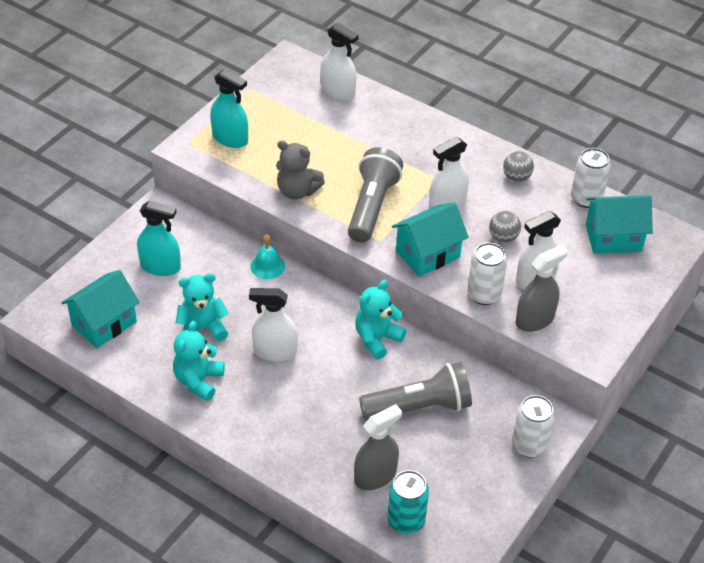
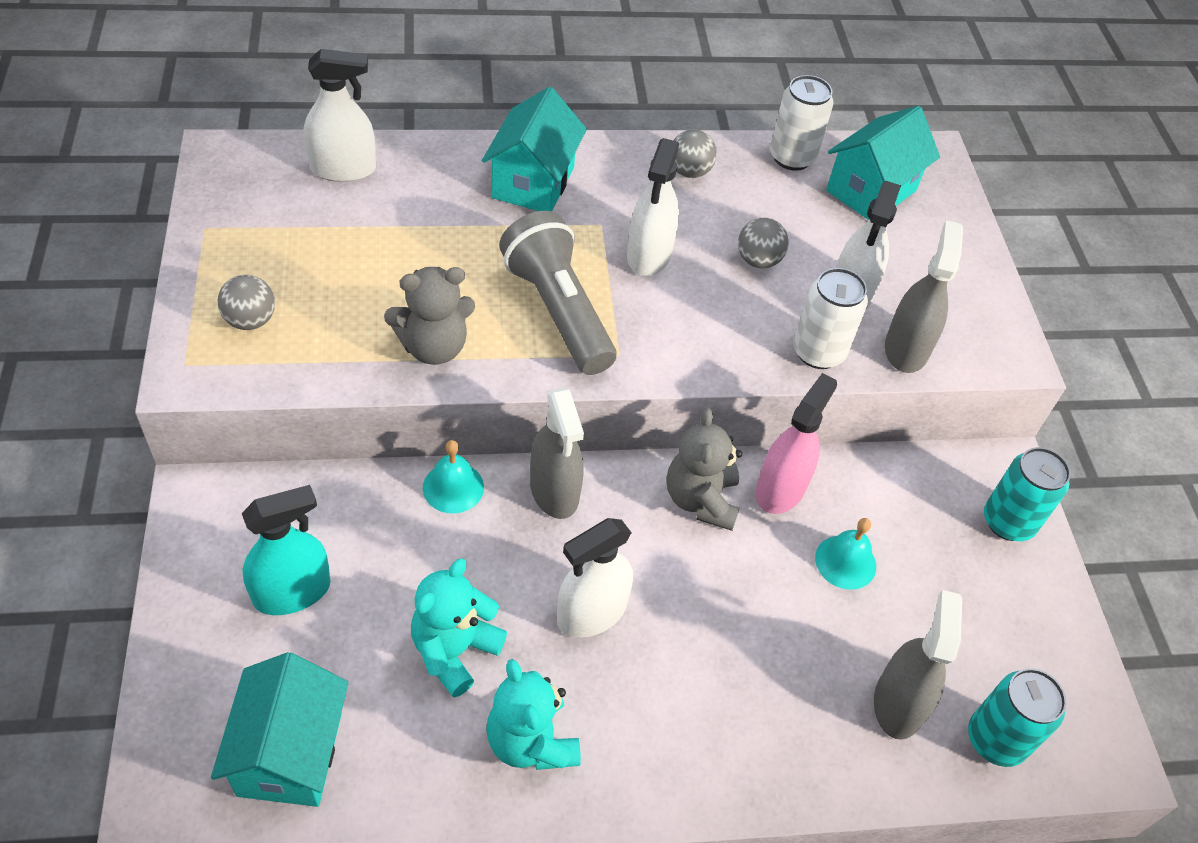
camera: 45 degrees left, 5 degrees up
(230, 138) = (250, 320): turquoise spray bottle -> grey ball
(311, 294) = (554, 491): none -> grey spray bottle
(377, 339) = (701, 500): turquoise teddy bear -> grey teddy bear
(419, 407) = (845, 562): grey flashlight -> turquoise bell
(423, 358) = (780, 489): none -> pink spray bottle
(427, 254) = (696, 337): turquoise house -> turquoise house (533, 182)
(529, 445) = (1008, 522): white can -> turquoise can

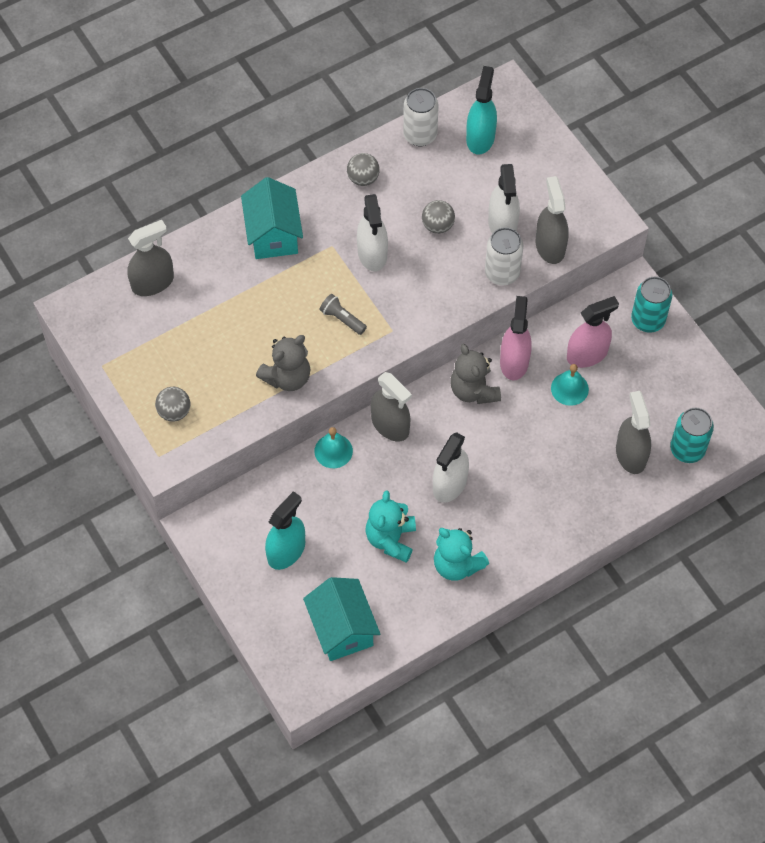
camera: 20 degrees left, 10 degrees up
(343, 169) = (152, 283): white spray bottle -> grey spray bottle
(558, 311) = (342, 319): grey flashlight -> grey flashlight, size x0.45
(871, 191) = (480, 138): turquoise house -> turquoise spray bottle
(894, 527) = (587, 354): none -> pink spray bottle

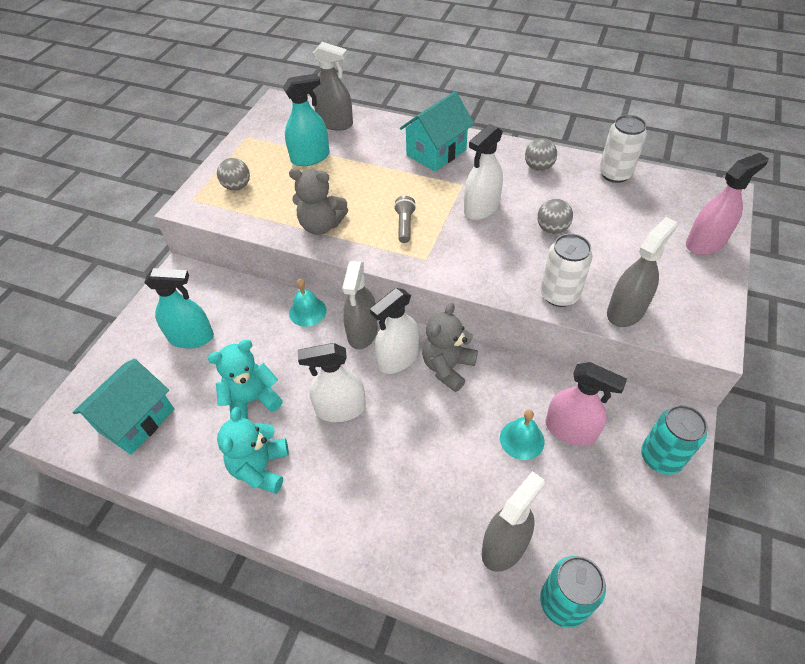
camera: 55 degrees right, 10 degrees down
(480, 138) = (661, 206): turquoise spray bottle -> turquoise spray bottle (310, 157)
(502, 224) = (605, 266): white spray bottle -> white spray bottle (398, 358)
(514, 362) = (504, 378): pink spray bottle -> pink spray bottle (705, 243)

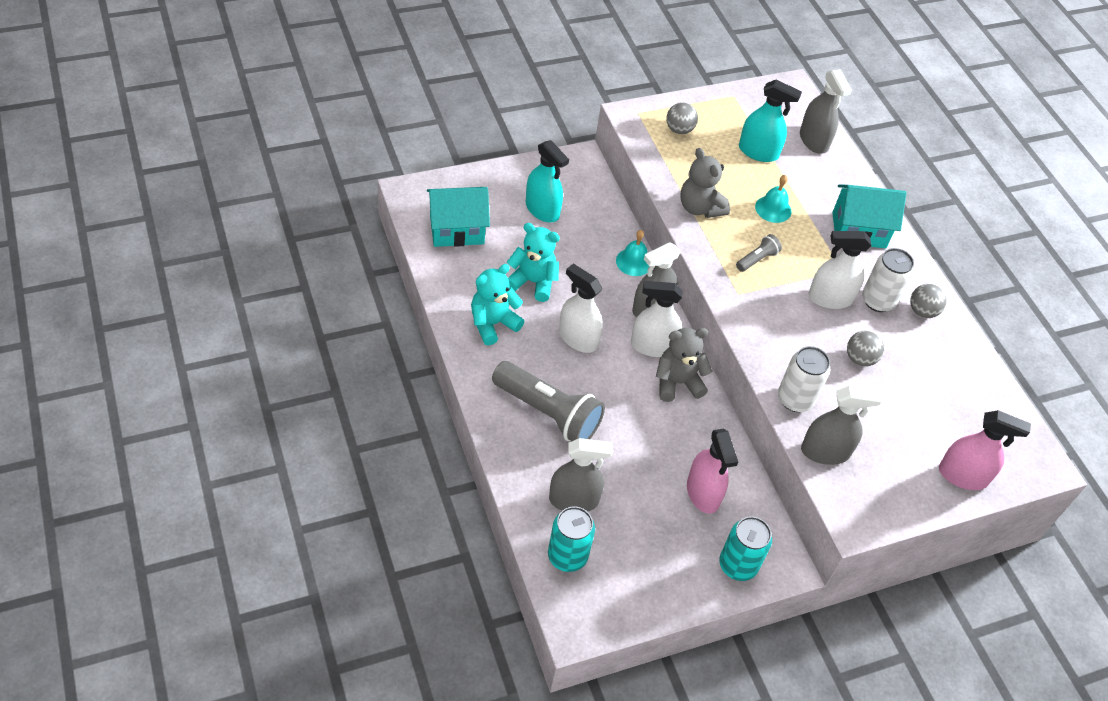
camera: 40 degrees right, 0 degrees up
(394, 494) = (548, 413): none -> grey flashlight
(522, 439) = (664, 466): turquoise bell -> turquoise bell (773, 209)
(615, 174) = (977, 371): white can -> white can (878, 301)

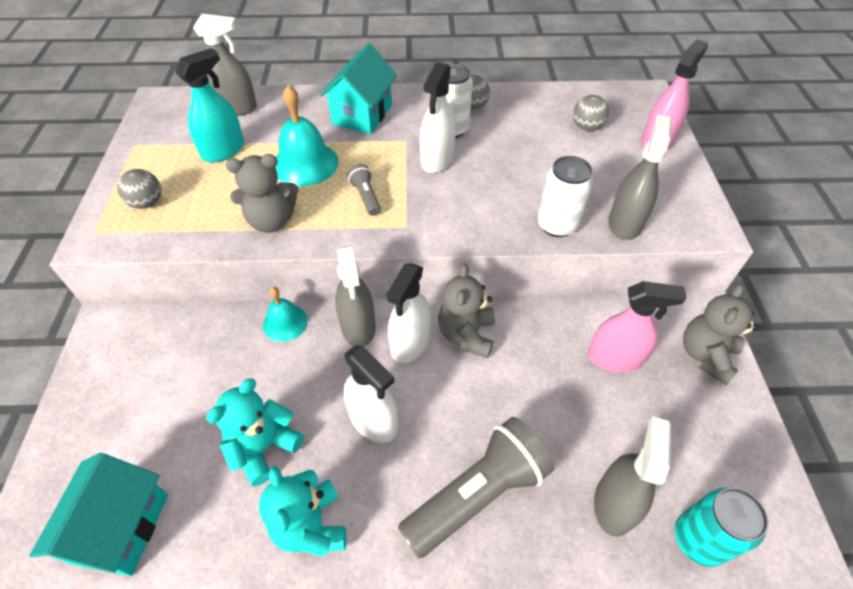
camera: 65 degrees left, 0 degrees up
(542, 210) = (153, 398): turquoise spray bottle -> none
(578, 338) = (373, 420): white spray bottle -> white spray bottle turned 105 degrees counterclockwise
(738, 565) = (705, 355): turquoise can -> grey teddy bear
(773, 209) = (305, 163): turquoise bell -> turquoise bell, size x1.63
(860, 359) = (516, 163): grey ball -> grey ball (586, 127)

